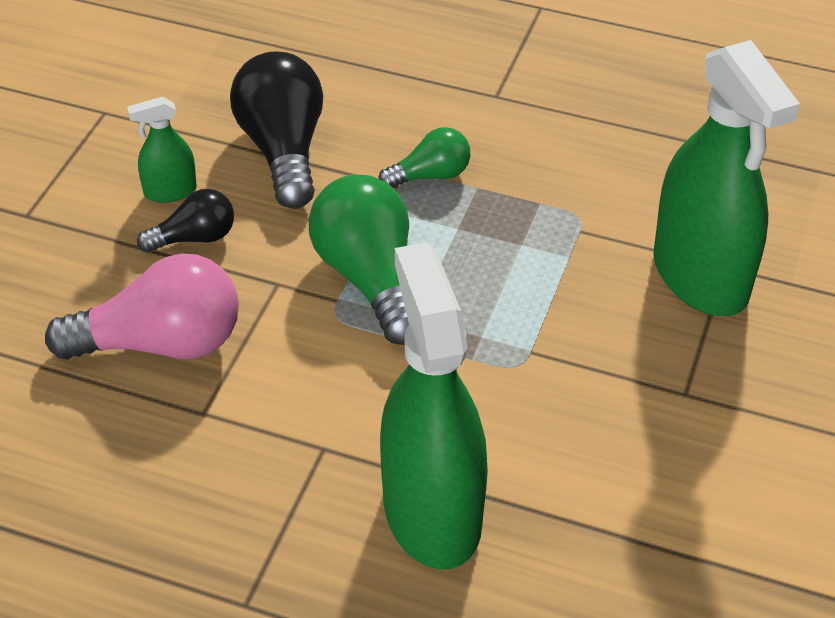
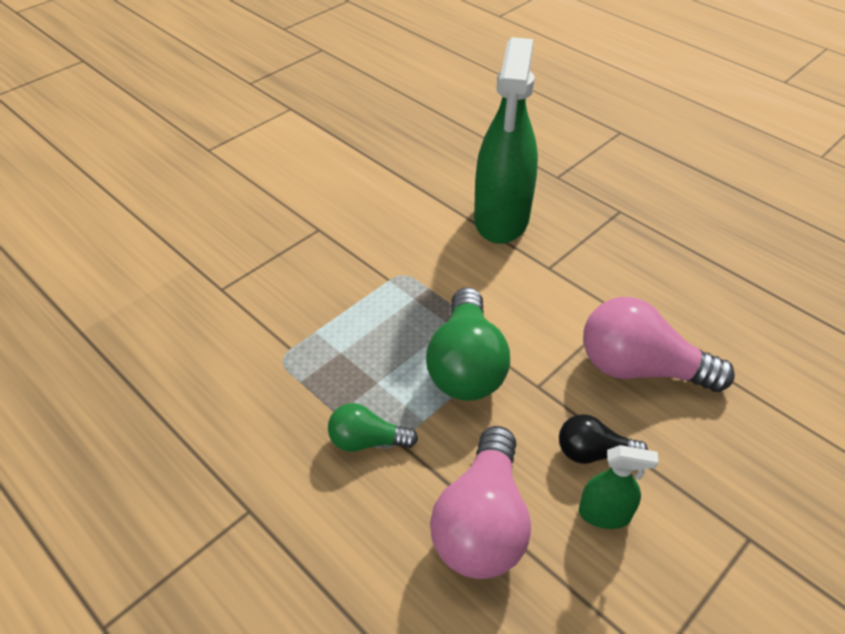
camera: 155 degrees left, 0 degrees up
(283, 150) = (482, 524): black light bulb -> pink light bulb
(700, 276) = (242, 288): green spray bottle -> none

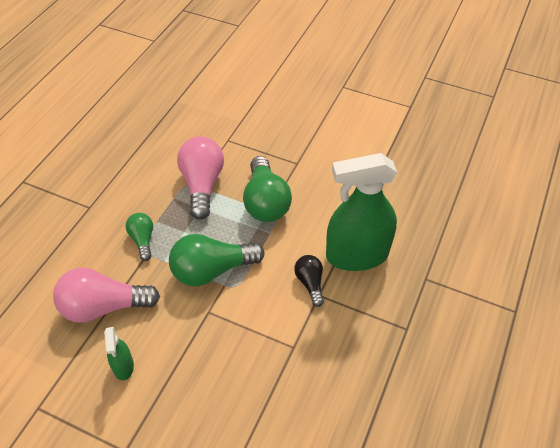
camera: 70 degrees right, 5 degrees up
(371, 278) = (265, 202): none -> green light bulb
(593, 453) = (165, 352): black light bulb -> black light bulb (310, 283)
(639, 368) = (244, 368): pink light bulb -> pink light bulb (202, 185)

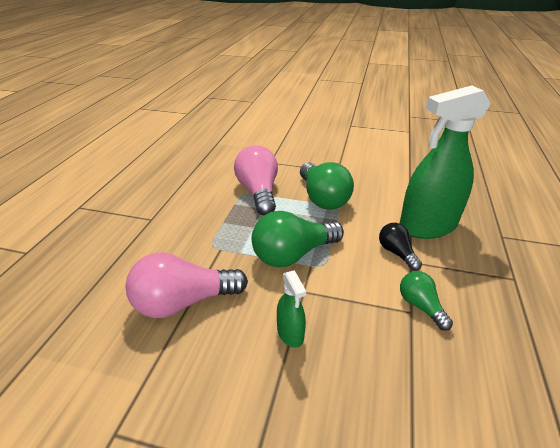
camera: 10 degrees left, 15 degrees down
(123, 366) = (222, 361): green spray bottle -> green spray bottle (290, 333)
(142, 240) = (212, 238): green light bulb -> green light bulb (420, 306)

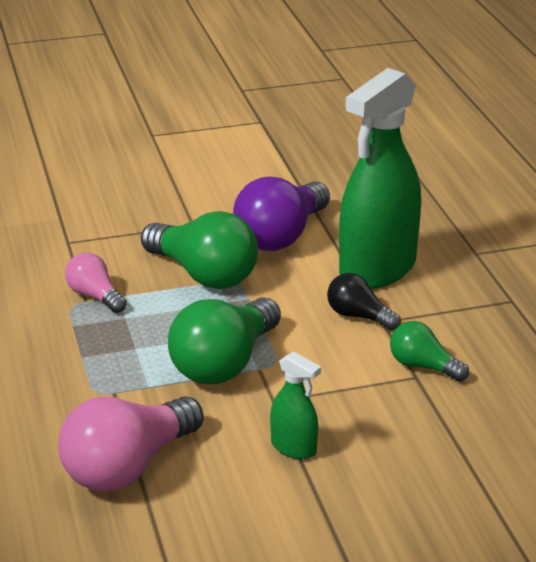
camera: 30 degrees left, 5 degrees down
(258, 192) = (95, 296): pink light bulb -> pink light bulb, size x0.55
(380, 190) = (281, 236): none -> purple light bulb

